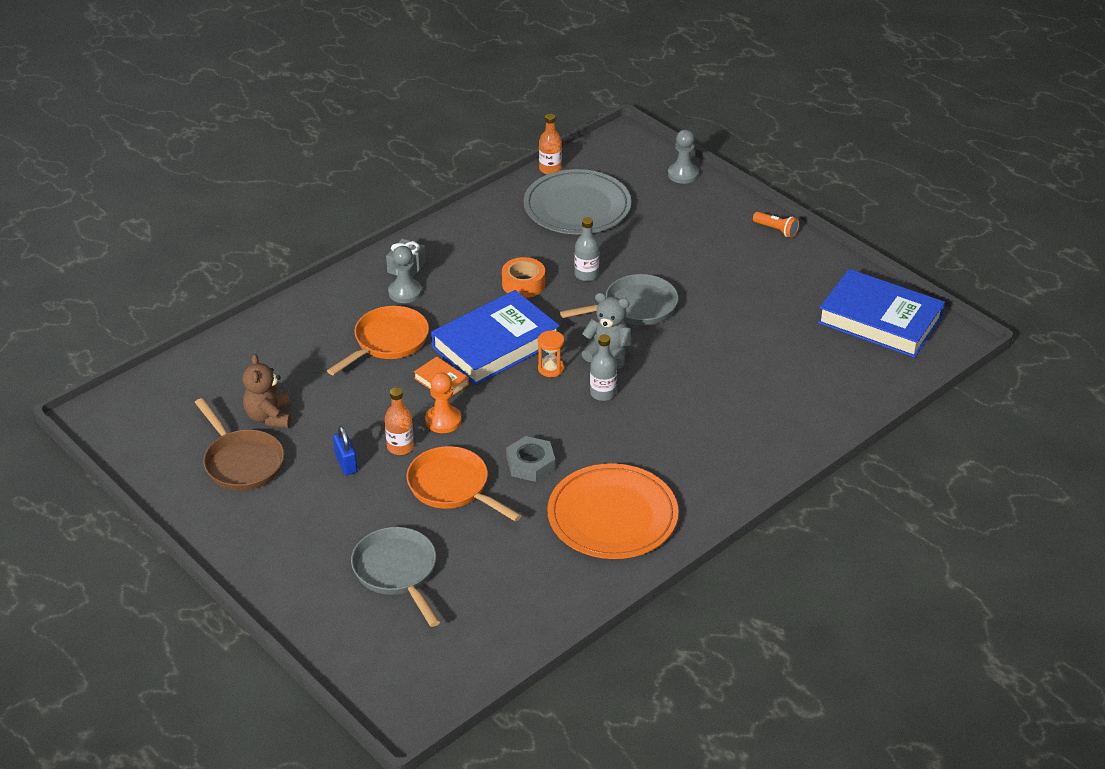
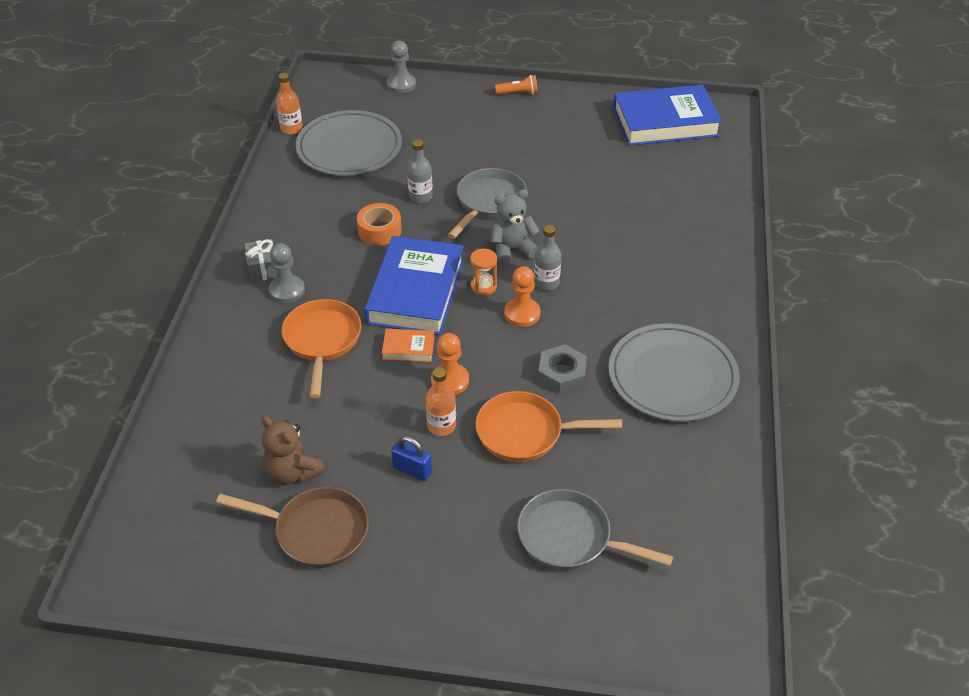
camera: 40 degrees left, 5 degrees up
(555, 405) = (522, 313): none -> orange pawn
(612, 516) = (672, 376): orange plate -> grey plate

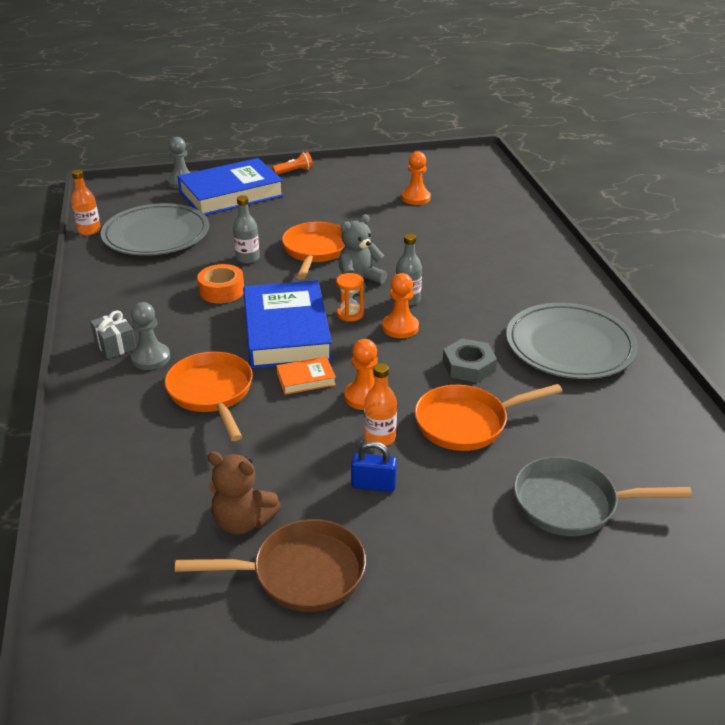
camera: 20 degrees left, 10 degrees down
(488, 203) = (315, 251): grey pan -> orange pan
(624, 156) = (416, 198): none -> orange pawn
(665, 122) = (434, 170): blue book -> blue book (231, 194)

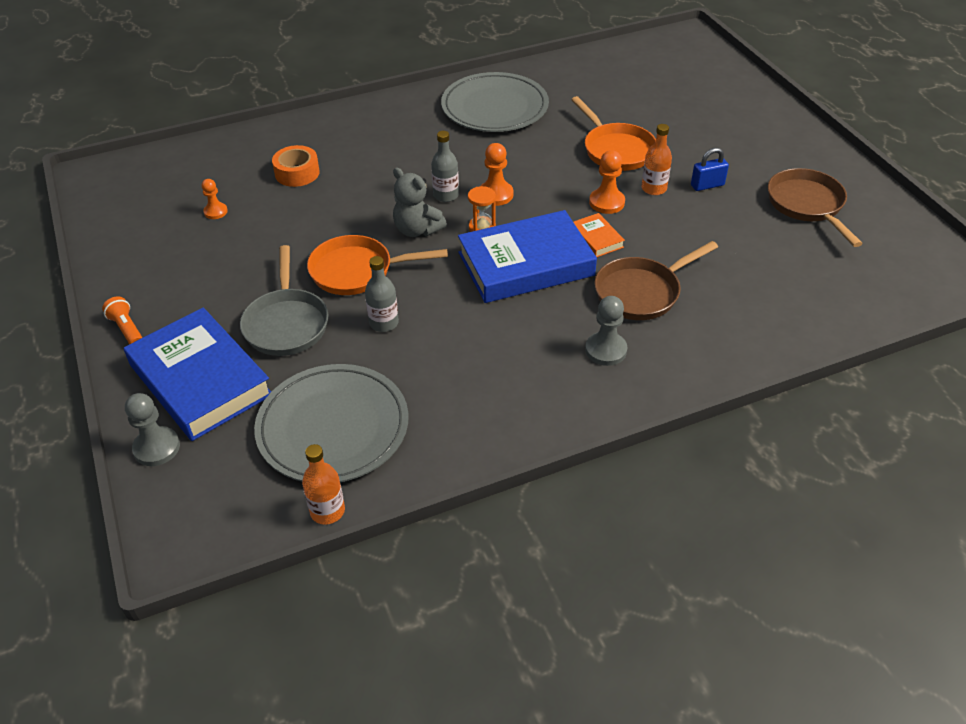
camera: 100 degrees left, 10 degrees up
(115, 345) = (594, 386): grey gift -> none
(212, 393) = (641, 292): orange pan -> brown pan
(222, 291) = (462, 328): orange tape -> orange tape (297, 173)
(243, 521) = (779, 240): brown teddy bear -> none
(373, 485) = (707, 185): blue padlock -> blue padlock turned 75 degrees clockwise
(416, 198) = (215, 212): orange pawn -> orange pawn, size x0.65
(469, 366) = (542, 153): grey nut -> none
(572, 503) = (678, 105): grey pan -> grey pan (286, 323)

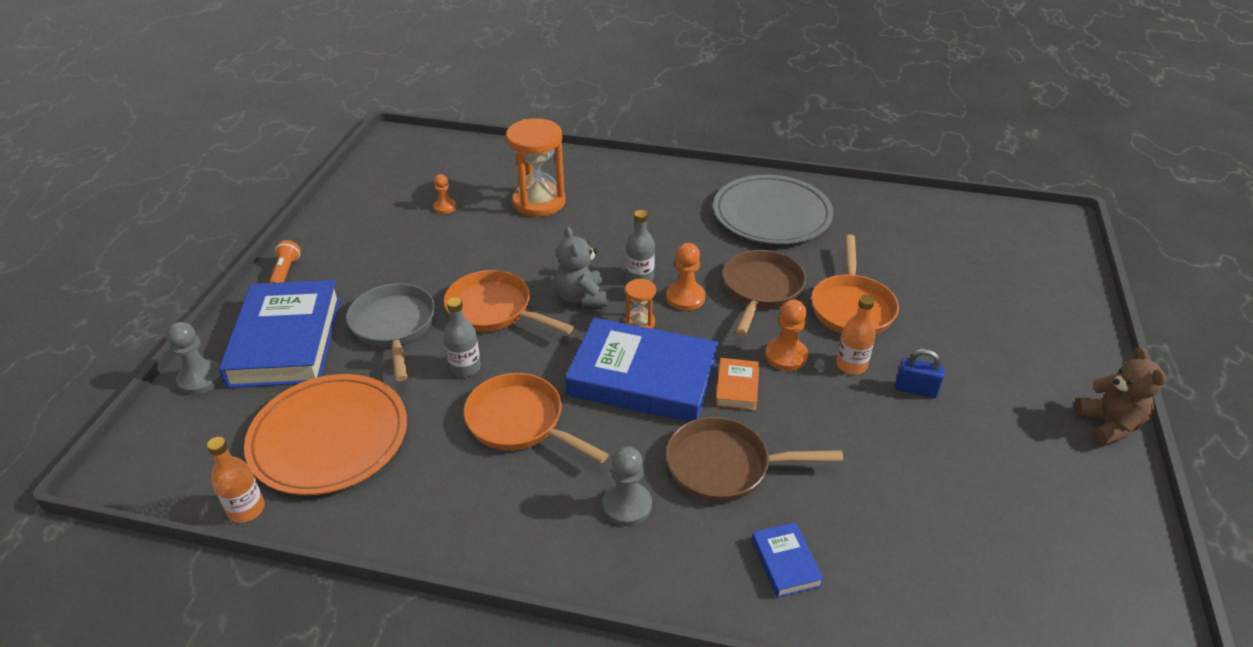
camera: 35 degrees right, 5 degrees down
(286, 323) = (394, 327): grey pan -> grey pan turned 135 degrees clockwise
(297, 173) = (539, 202): orange tape -> orange hourglass
(333, 427) = (329, 438): grey plate -> orange plate
(471, 338) = (520, 422): none -> orange pan
(736, 329) = (785, 562): none -> blue book
(807, 205) = (1017, 470): brown pan -> brown pan (761, 290)
(830, 154) = (1109, 425): none -> brown teddy bear

